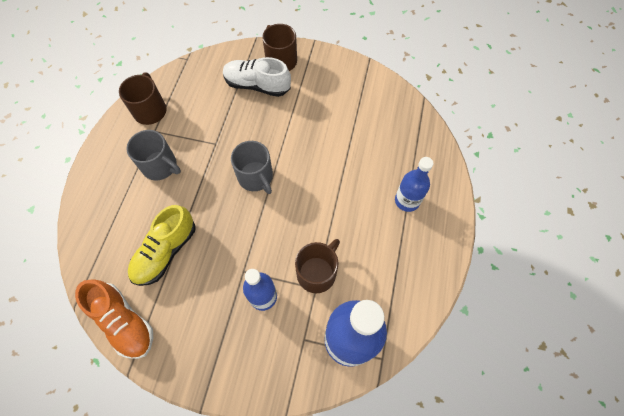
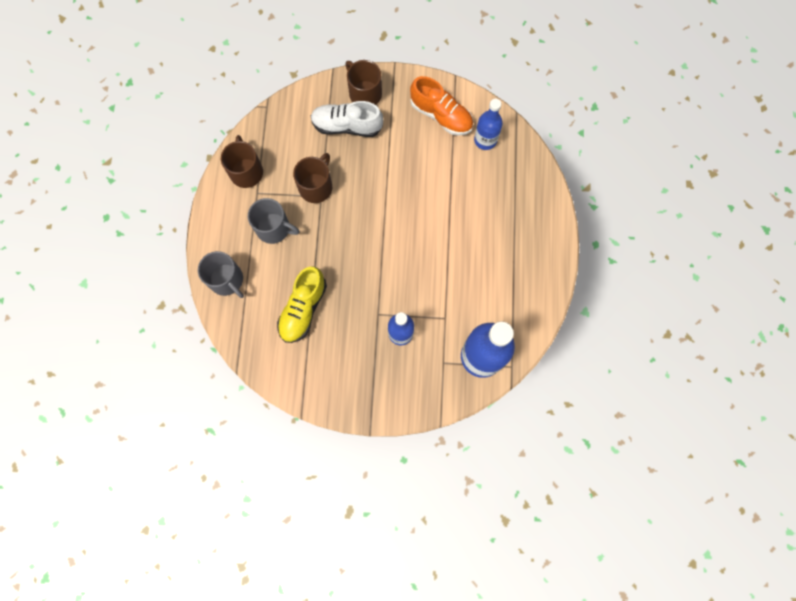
camera: 10 degrees left, 10 degrees up
(124, 321) = (285, 375): orange shoe -> orange shoe (441, 115)
(256, 177) = (368, 224): grey mug -> grey mug (227, 280)
(317, 272) = (443, 304): brown mug -> brown mug (316, 186)
(407, 200) = (514, 224): blue bottle -> blue bottle (485, 140)

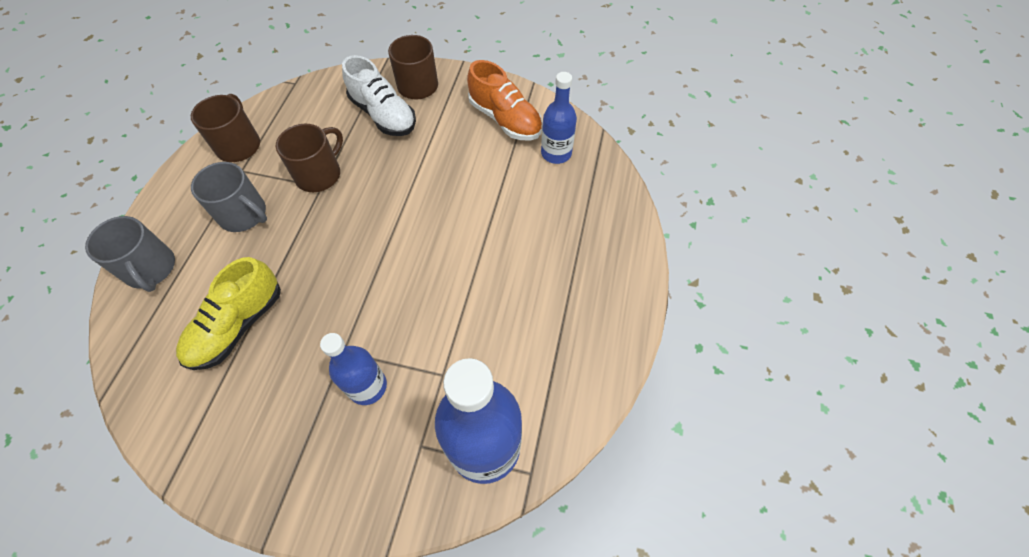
camera: 10 degrees right, 15 degrees down
(347, 126) = (383, 115): white shoe -> white shoe turned 150 degrees counterclockwise

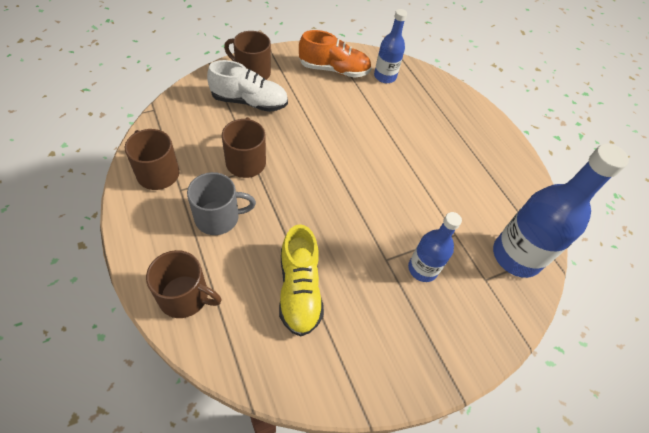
camera: 45 degrees left, 5 degrees down
(150, 269) = (185, 296): grey mug -> brown mug

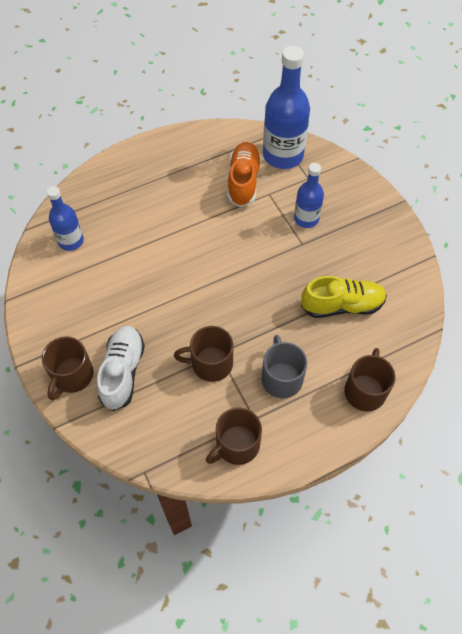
camera: 85 degrees left, 5 degrees up
(334, 70) = (62, 290): orange shoe -> orange shoe (243, 181)

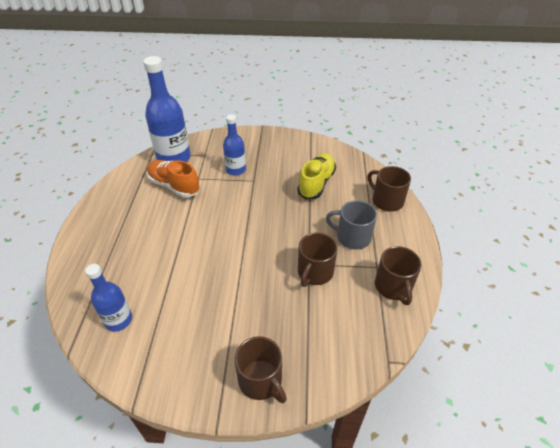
camera: 60 degrees left, 15 degrees down
(122, 372) = (283, 336): white shoe -> none

